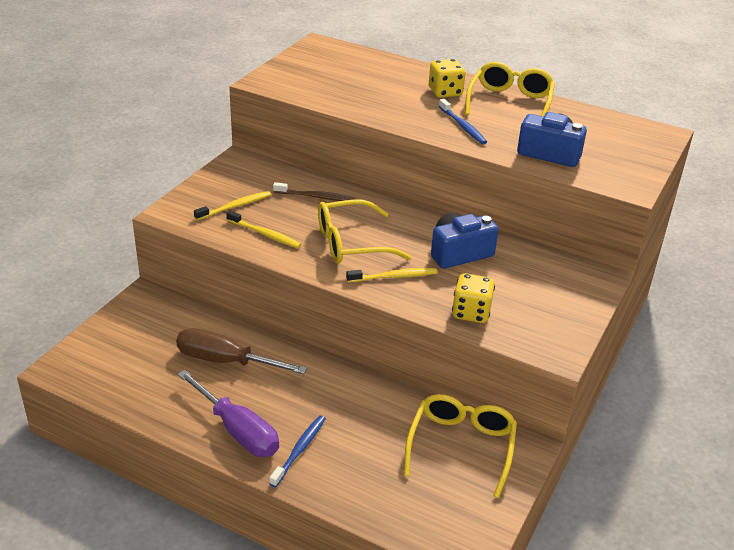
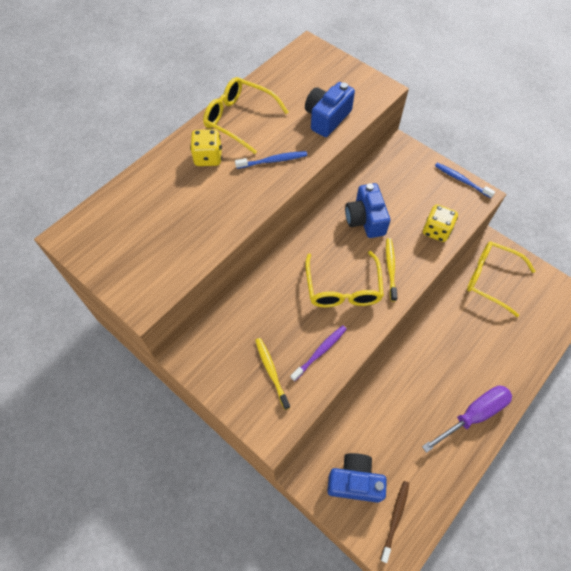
camera: 75 degrees left, 25 degrees up
(142, 332) = (354, 481): none -> blue camera
(226, 361) = (398, 415): brown screwdriver -> none
(265, 234) = (320, 352): yellow toothbrush -> purple toothbrush
(299, 450) = (492, 376): blue toothbrush -> blue toothbrush (461, 180)
(316, 197) = (268, 302): brown toothbrush -> brown toothbrush (395, 518)

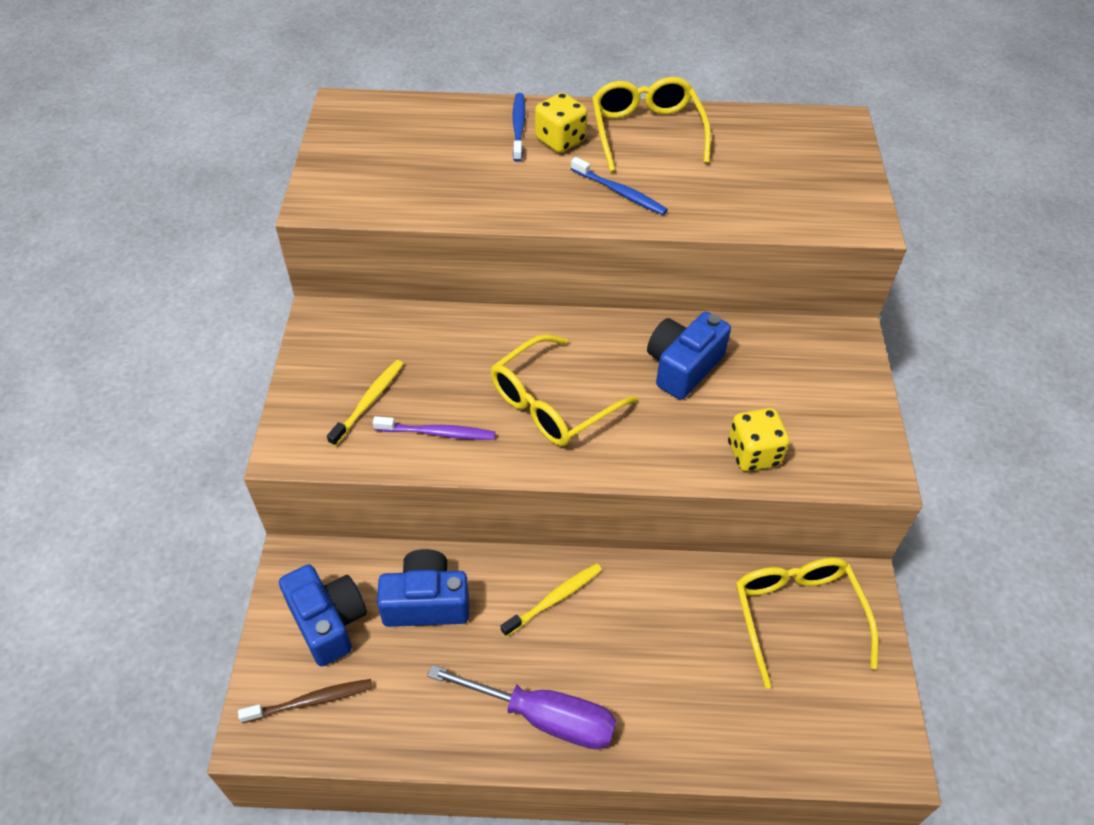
camera: 50 degrees right, 10 degrees down
(327, 118) = (746, 201): blue camera -> blue camera (426, 602)
(390, 268) = (635, 436): yellow toothbrush -> yellow toothbrush (554, 599)
(461, 180) = (877, 436): blue toothbrush -> blue toothbrush (518, 127)

